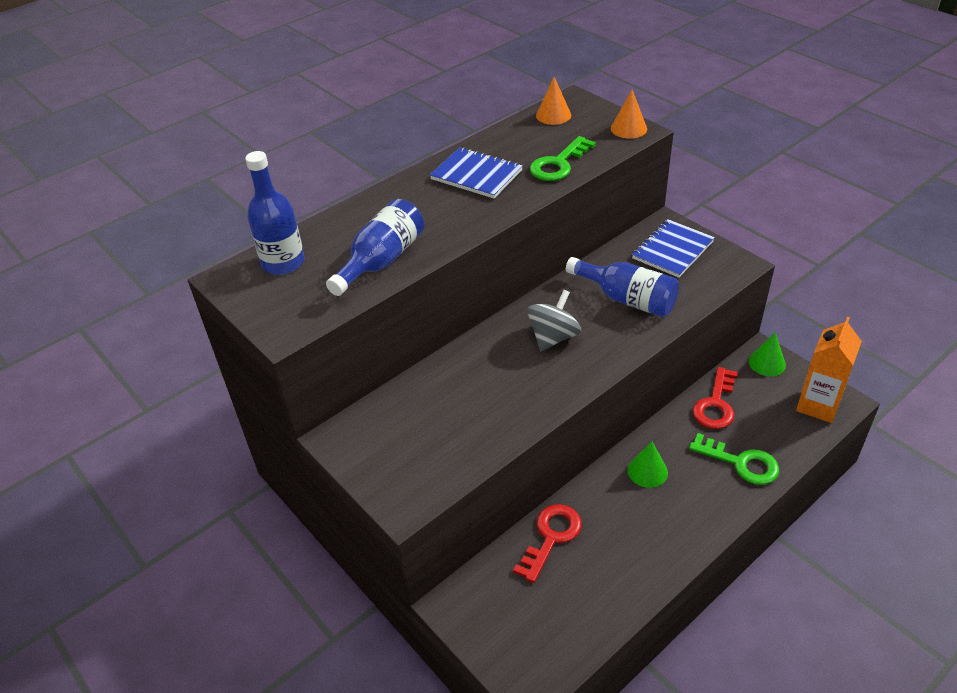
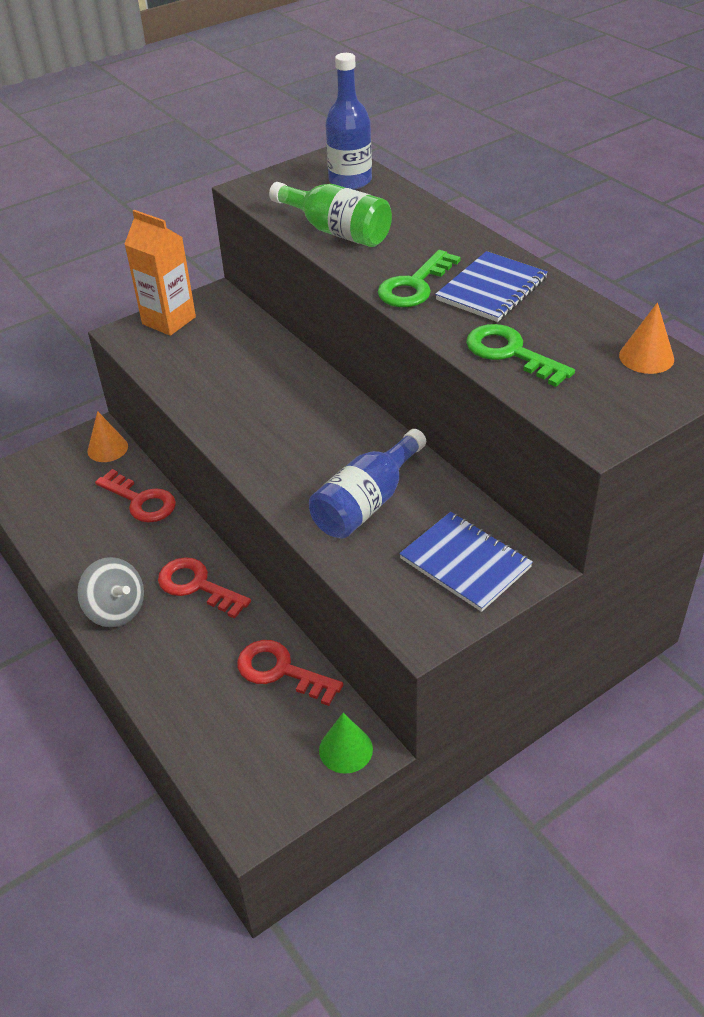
camera: 95 degrees right, 0 degrees up
(382, 261) = (337, 231): blue bottle -> green bottle
(553, 337) = (312, 434): grey spinning top -> grey spinning top (116, 610)
(628, 128) = (606, 425): orange cone -> orange cone (107, 448)
(647, 471) = (196, 586): green cone -> red key
(741, 463) = (181, 676): green key -> green key (414, 286)
(818, 405) = (251, 790): orange carton -> orange carton (169, 320)

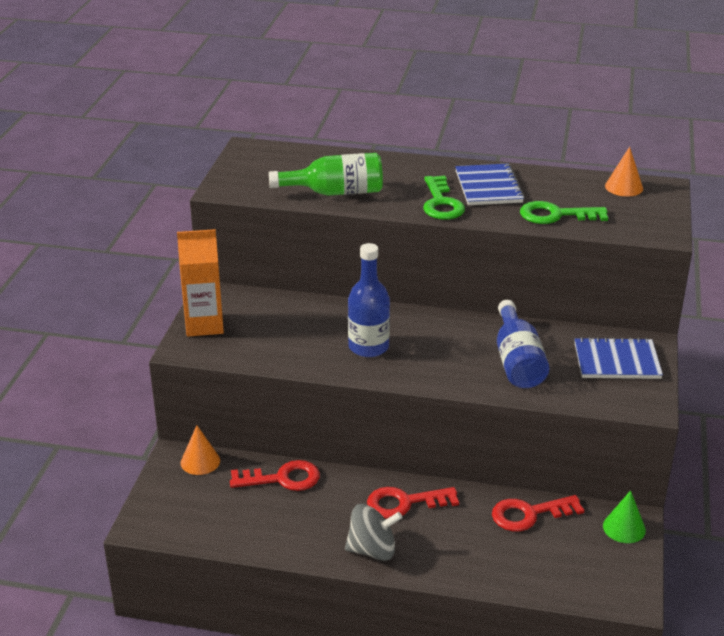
camera: 45 degrees left, 10 degrees down
(350, 181) = (287, 159): blue bottle -> blue bottle (368, 347)

